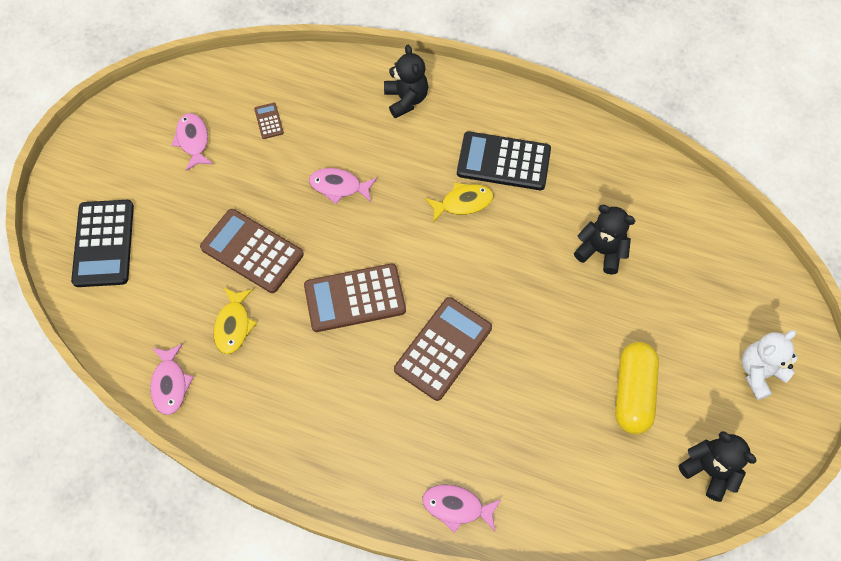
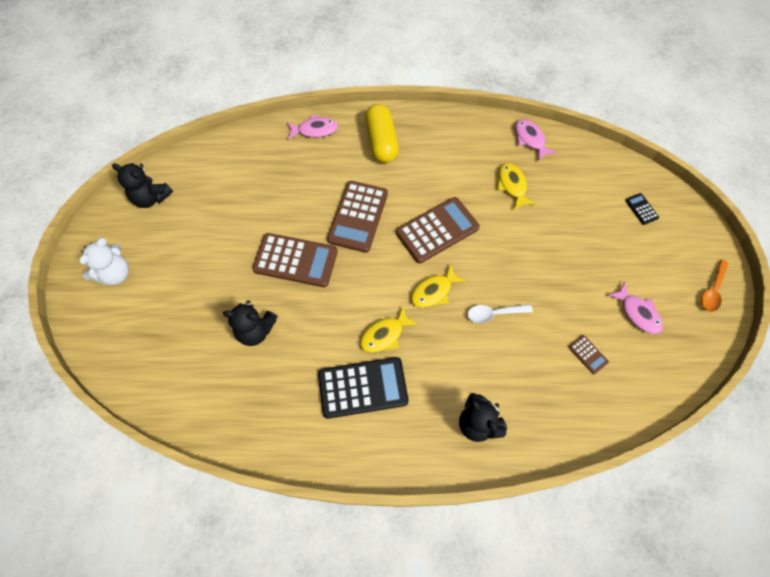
camera: 160 degrees right, 0 degrees up
(102, 136) = (712, 290): none -> orange spoon
(104, 243) = (641, 209): black calculator -> black calculator, size x0.44
(252, 251) = (531, 239): brown calculator -> brown calculator (295, 260)
(339, 186) = (494, 314): pink fish -> white spoon
(391, 229) = (434, 291): none -> yellow fish
(633, 393) = (211, 230): yellow capsule -> yellow capsule (381, 142)

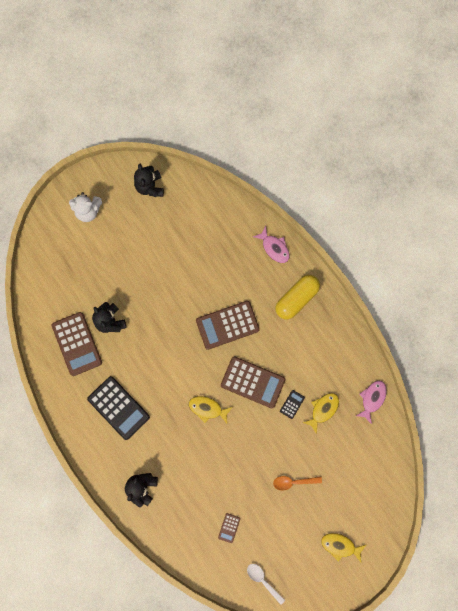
camera: 55 degrees right, 15 degrees up
(295, 260) = (170, 309): brown calculator -> brown calculator (77, 344)
(385, 335) = (159, 398): yellow fish -> yellow fish (340, 545)
(494, 314) = (217, 455): white spoon -> white spoon (263, 580)
(637, 313) = (280, 544): pink fish -> none
(641, 209) = (365, 507): black calculator -> black calculator (292, 404)
(712, 290) = (330, 585): orange spoon -> orange spoon (293, 482)

